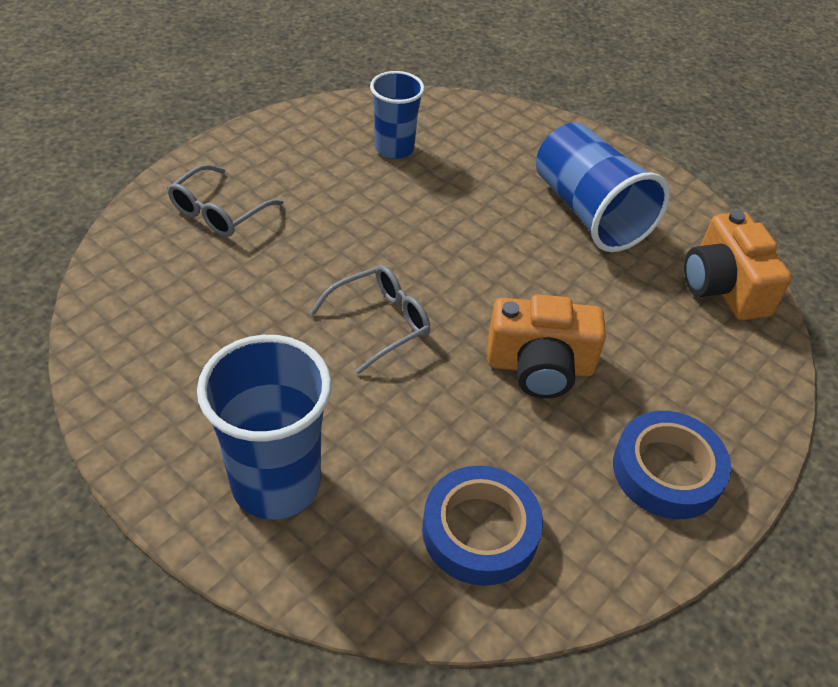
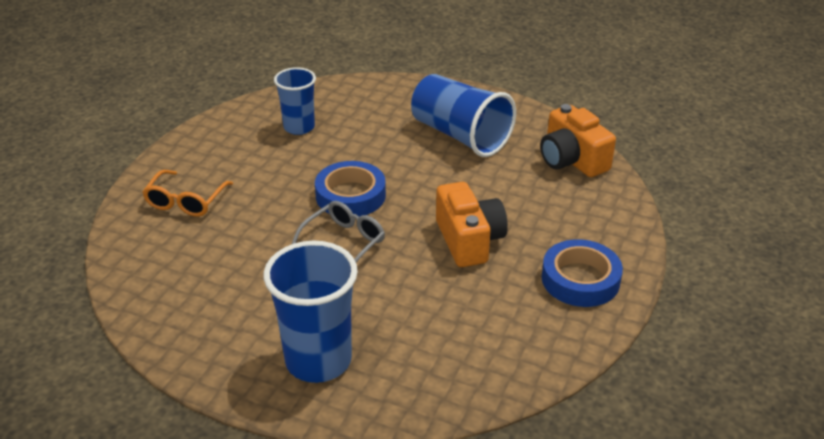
camera: 15 degrees left, 10 degrees down
(218, 212) = (185, 202): grey glasses -> orange glasses
(480, 531) = (473, 348): blue tape -> blue tape (350, 195)
(540, 366) = (469, 240): orange camera -> orange camera turned 90 degrees counterclockwise

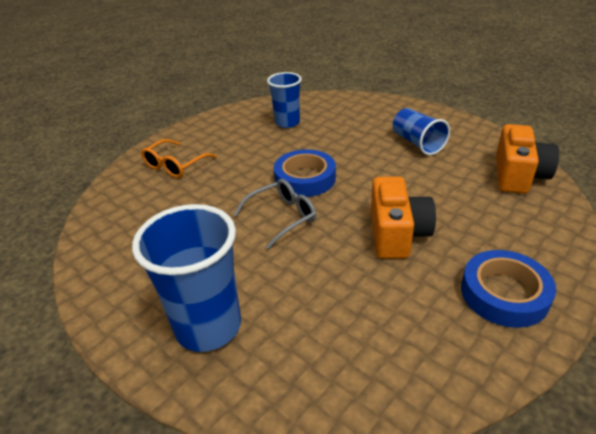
camera: 20 degrees right, 0 degrees up
(460, 135) = (417, 143): blue cup -> blue cup, size x0.63
(572, 160) = (518, 175): orange camera -> orange camera turned 150 degrees counterclockwise

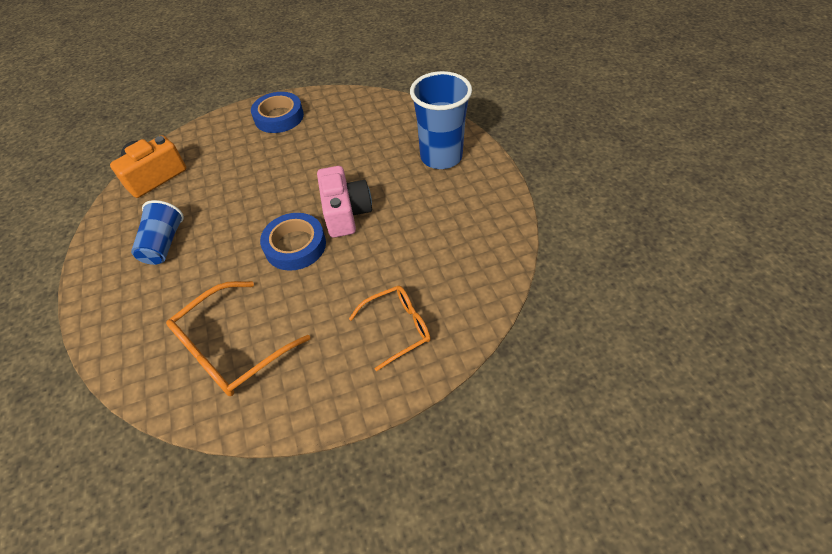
camera: 150 degrees left, 15 degrees up
(282, 217) = (346, 213): grey glasses -> pink camera
(287, 122) = (231, 348): blue cup -> orange glasses
(397, 233) = (287, 168): orange camera -> none

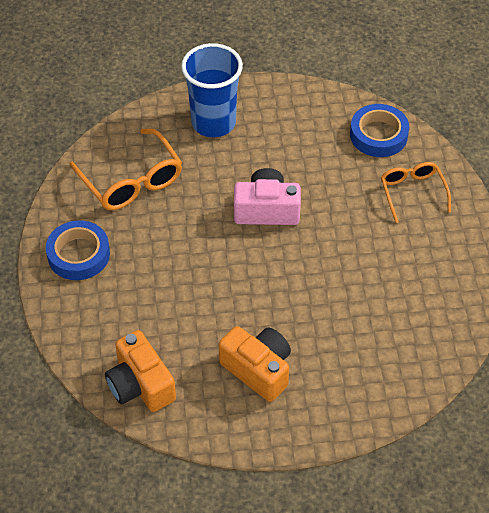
camera: 80 degrees left, 0 degrees up
(164, 244) = (258, 370): blue cup -> orange camera
(231, 348) = (406, 311): orange glasses -> orange glasses (132, 181)
(295, 245) = (297, 255): blue tape -> blue tape (378, 135)

